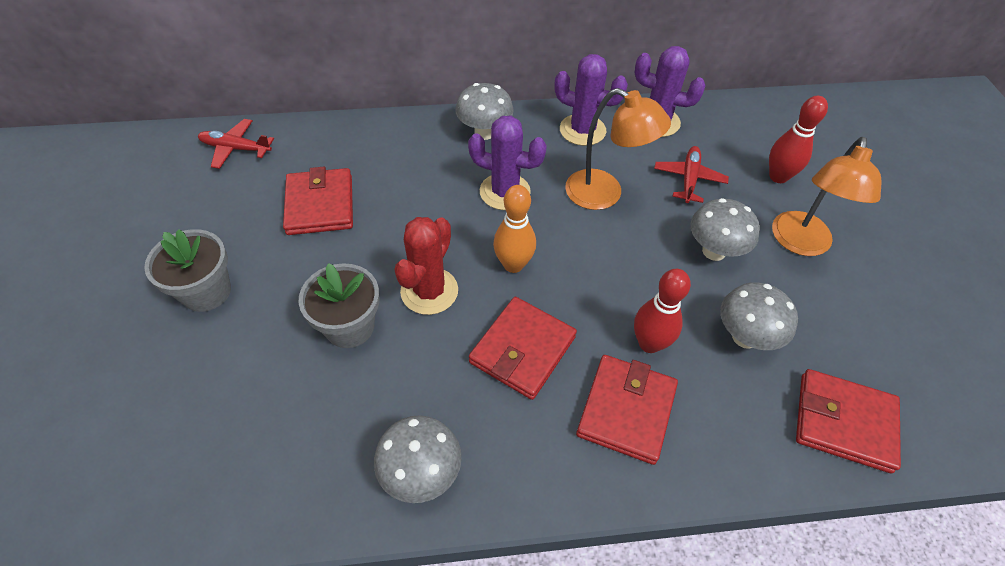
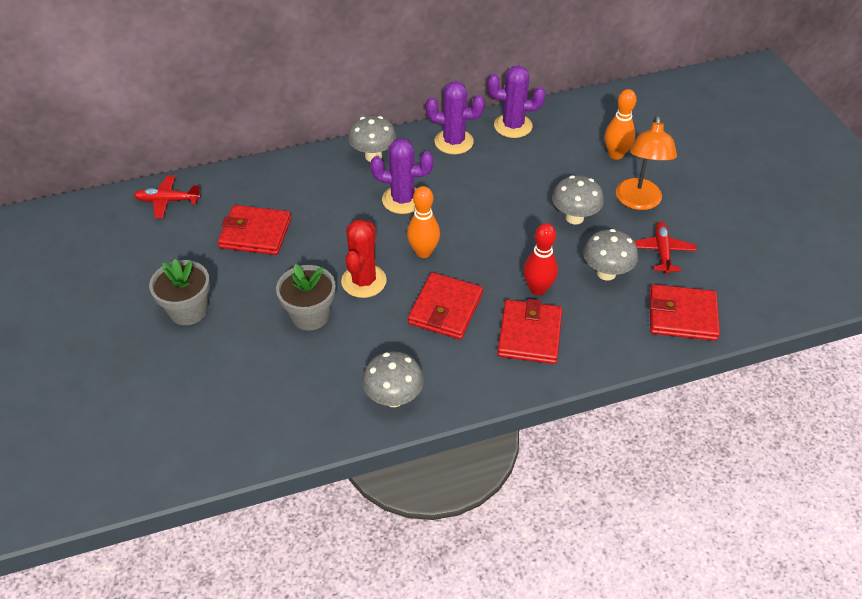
camera: 10 degrees left, 5 degrees down
(320, 205) = (255, 233): red wallet -> red wallet turned 60 degrees counterclockwise
(604, 194) = (482, 189): orange lamp -> none
(688, 179) = (546, 167): red plane -> red plane (662, 251)
(778, 177) = (616, 154): red bowling pin -> orange bowling pin

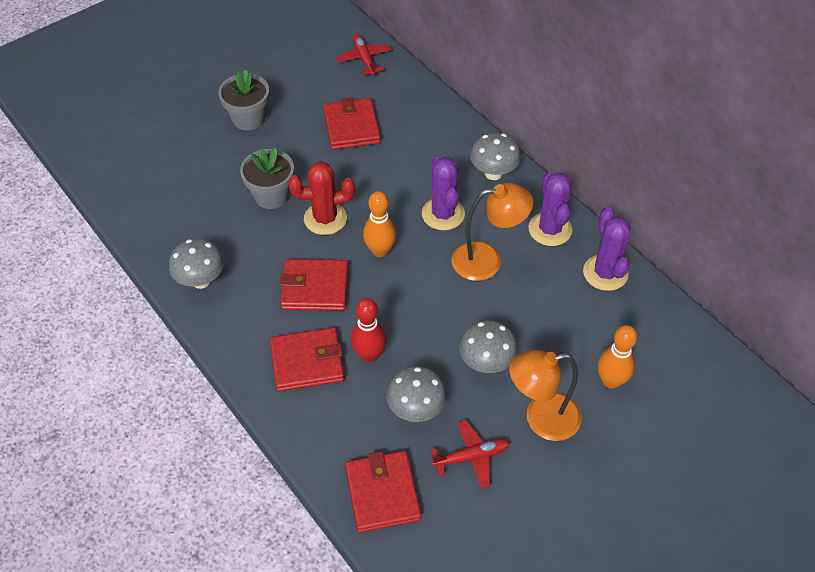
camera: 70 degrees right, 5 degrees up
(468, 187) = (487, 260): none -> orange lamp

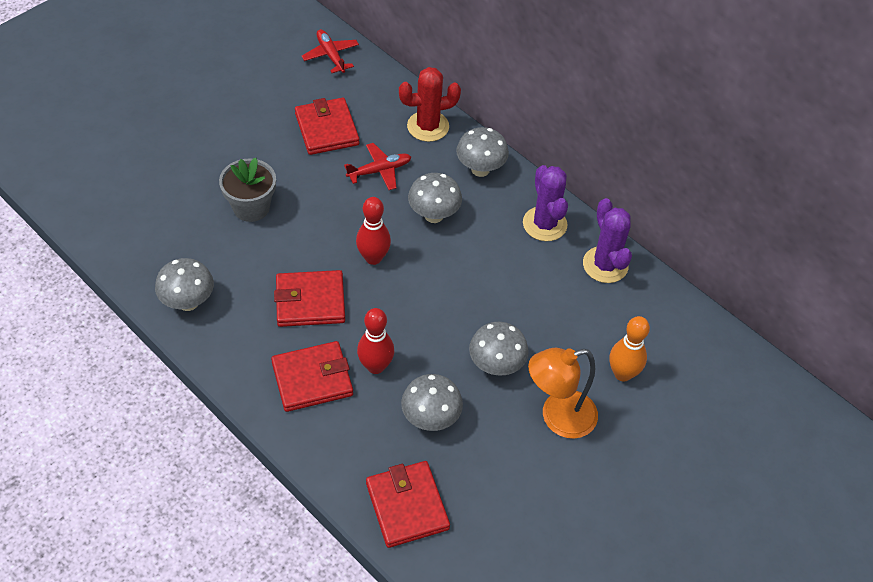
camera: 10 degrees left, 0 degrees up
(248, 118) = (215, 126): grey flower pot -> none
(325, 218) = (311, 228): red cactus -> red cactus (428, 126)
(380, 250) = (373, 258): orange bowling pin -> red bowling pin
(443, 214) = (434, 215): purple cactus -> grey mushroom
(471, 457) = (492, 461): red plane -> red plane (379, 171)
(487, 260) = (484, 260): orange lamp -> none

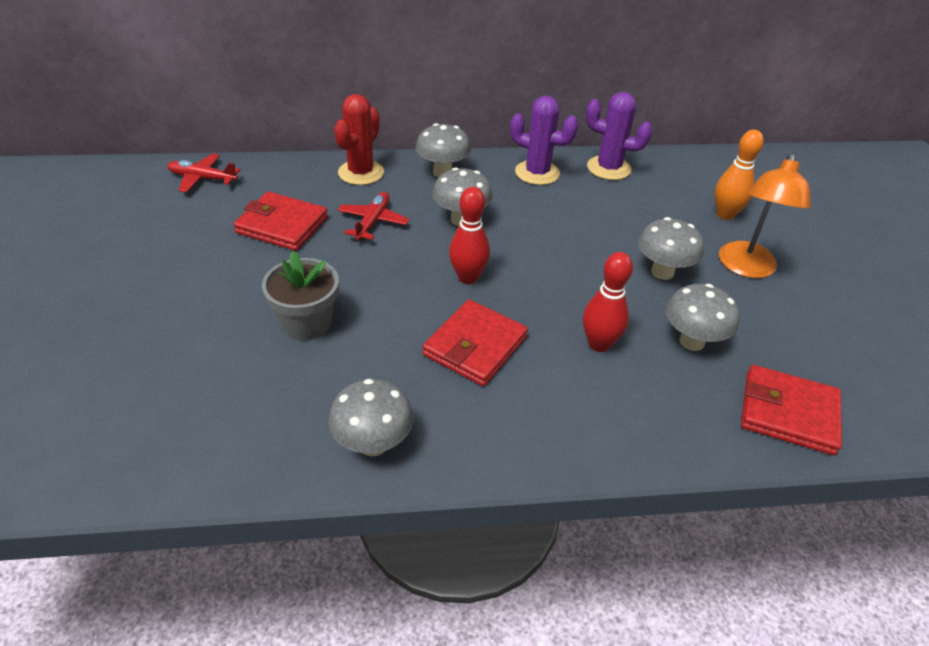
camera: 50 degrees left, 10 degrees down
(312, 379) = (575, 397): red wallet -> none

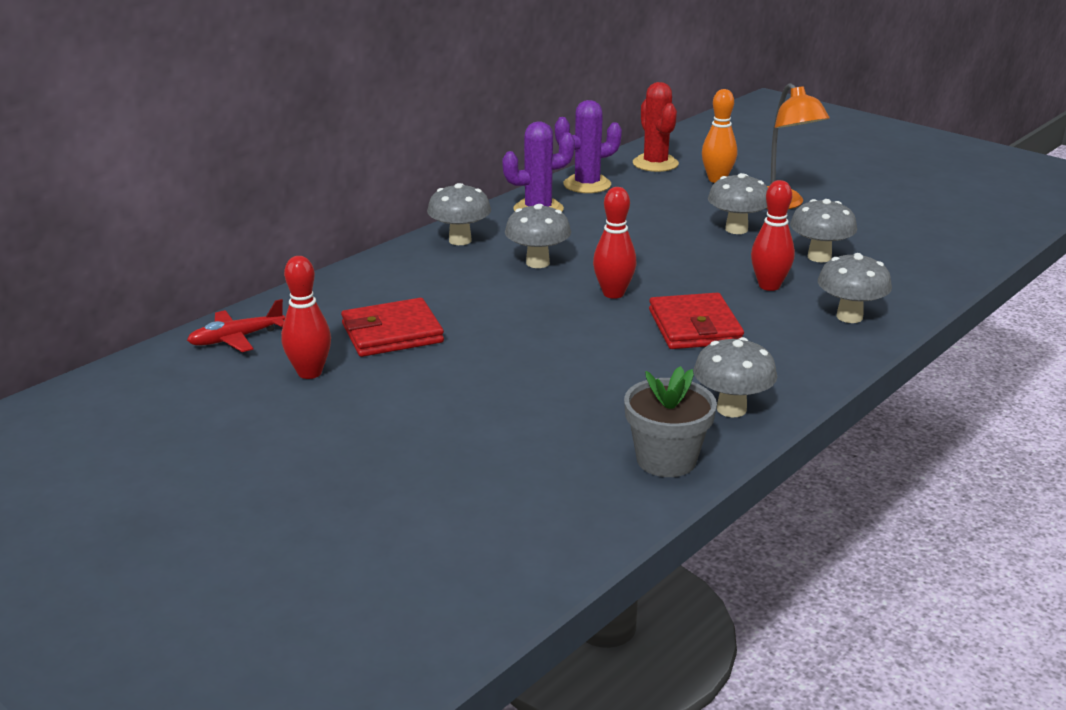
camera: 40 degrees left, 15 degrees down
(193, 228) = (309, 373): none -> red bowling pin
(307, 323) = (548, 377): grey flower pot -> grey flower pot (666, 460)
(361, 173) = (387, 270): red cactus -> red cactus (655, 164)
(373, 222) = (468, 295): red plane -> none
(617, 420) = (849, 317): none -> grey mushroom
(788, 413) = (927, 265): red wallet -> none

